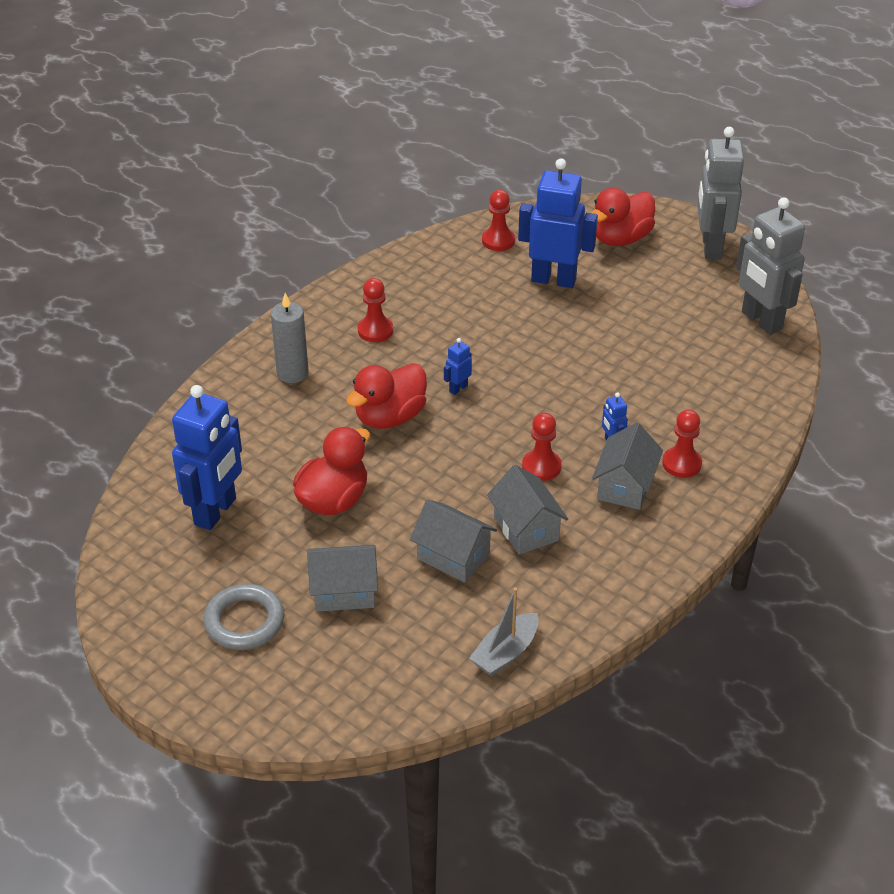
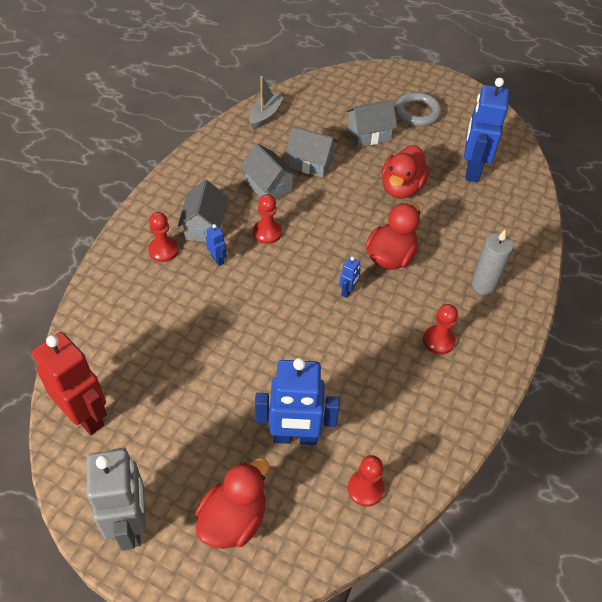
camera: 165 degrees right, 10 degrees up
(761, 321) = (86, 416): grey robot -> red robot

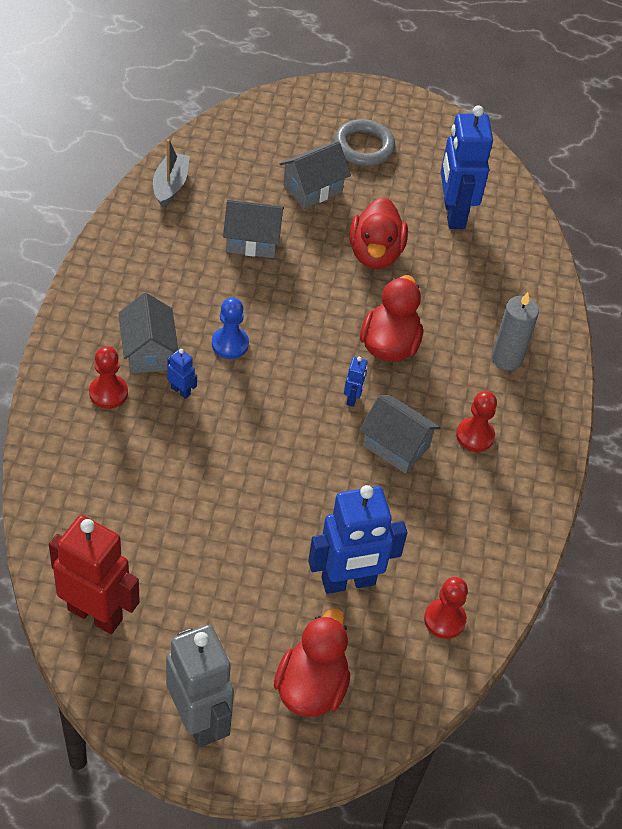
camera: 20 degrees left, 0 degrees up
(267, 232) = (230, 344): red pawn -> blue pawn
(268, 186) = (210, 283): grey house -> grey house (396, 446)

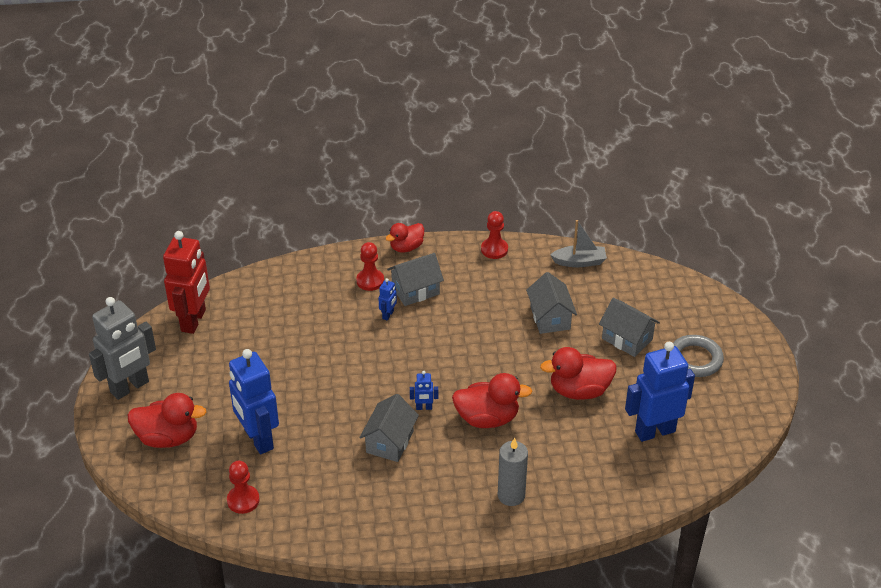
camera: 80 degrees right, 10 degrees down
(62, 338) = (406, 247): none -> red duck
(230, 344) = (443, 329): blue pawn -> none
(475, 436) = (420, 488): red pawn -> red pawn (494, 249)

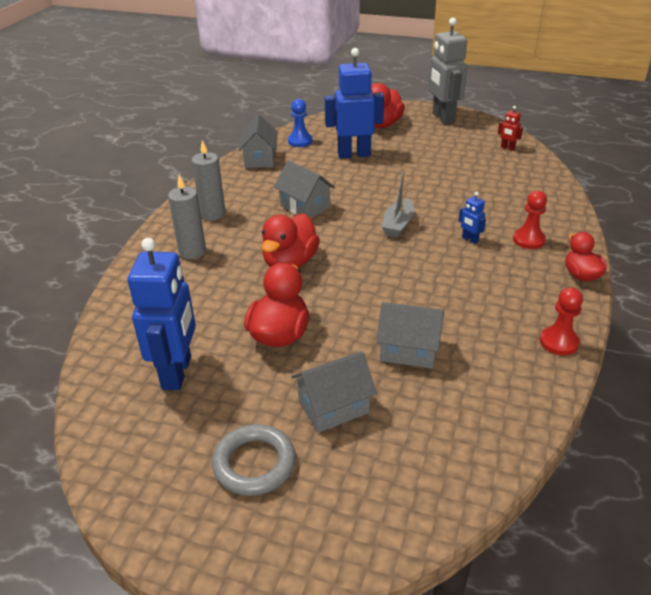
camera: 115 degrees right, 5 degrees down
(194, 321) = (507, 148): red robot -> red robot, size x0.42
(243, 500) = (300, 141): red pawn -> blue pawn
(415, 290) = (501, 264): grey house -> grey house (260, 159)
(424, 407) = (331, 232): blue robot -> none
(441, 510) = (213, 214): none -> grey candle
(579, 262) = (508, 416): grey boat -> grey boat (398, 225)

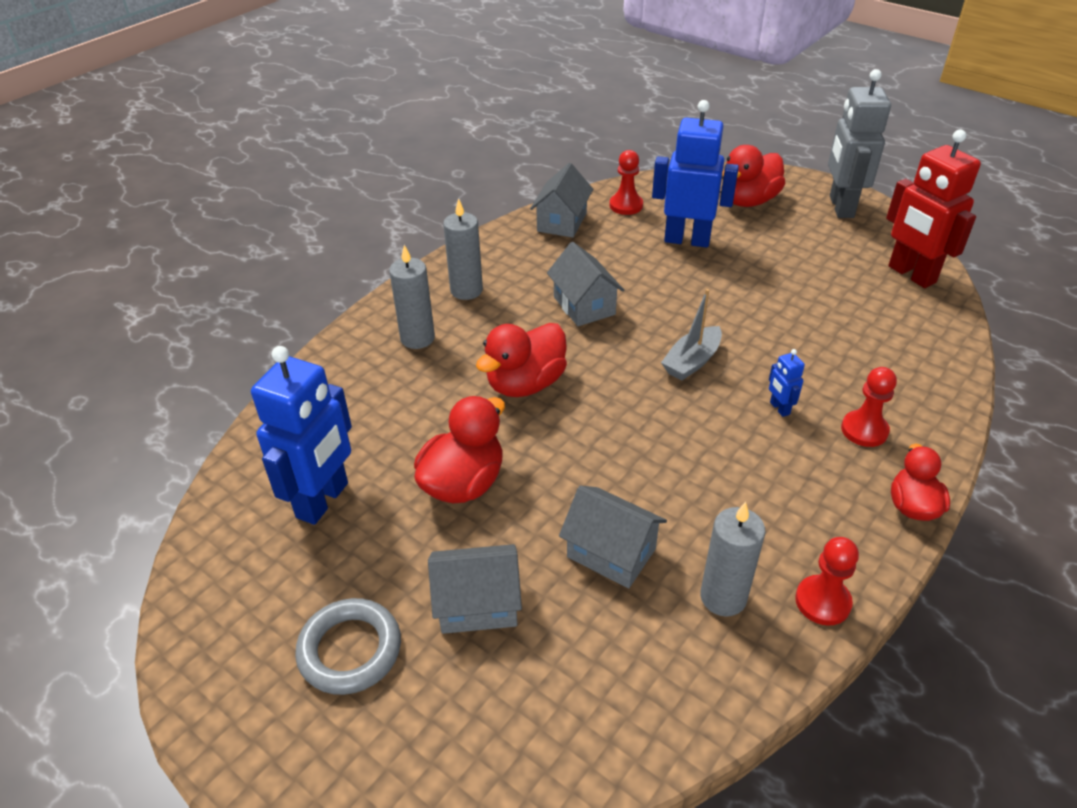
camera: 20 degrees right, 5 degrees up
(300, 141) = (626, 205): blue pawn -> red pawn
(496, 356) = (723, 597): none -> grey candle
(507, 148) = (911, 275): red robot -> red robot, size x2.36

